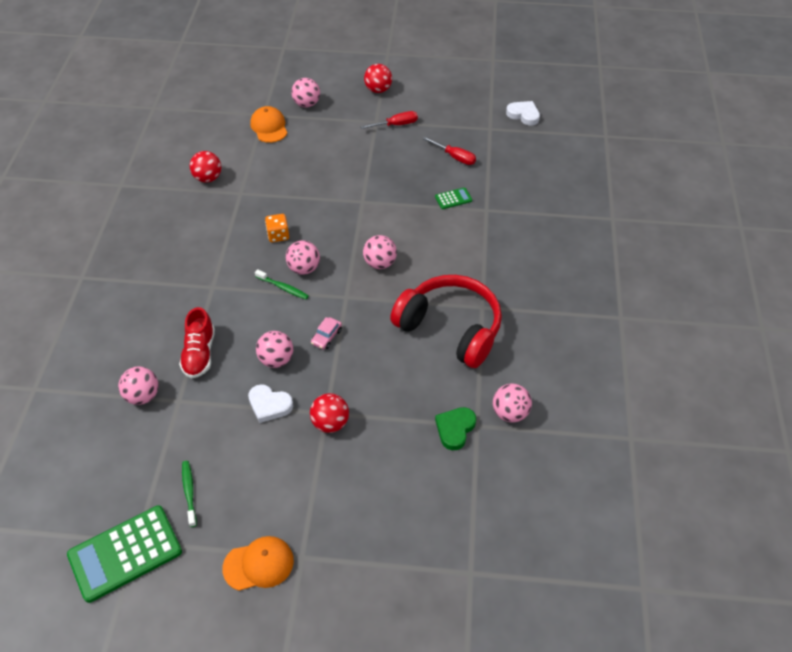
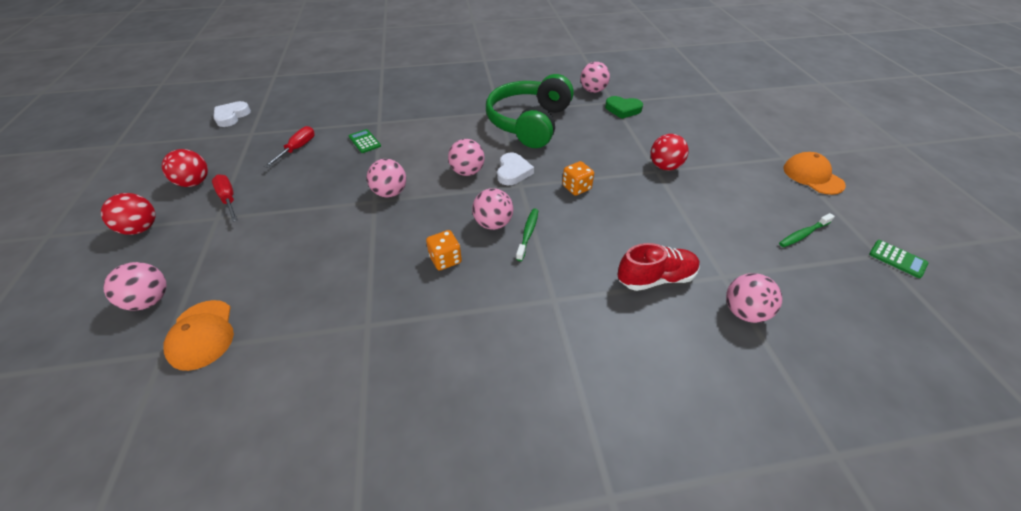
camera: 105 degrees left, 5 degrees down
(125, 553) = (897, 259): green calculator -> green calculator, size x0.45
(208, 178) = (332, 382): red ball -> red ball (195, 183)
(269, 127) = (202, 334): orange cap -> orange cap turned 75 degrees counterclockwise
(269, 405) = (676, 206): white heart -> white heart (513, 172)
(276, 359) = (623, 214): pink ball -> pink ball (390, 193)
(326, 337) = (576, 188): pink car -> orange dice
(450, 328) = (529, 123): red headphones -> green headphones

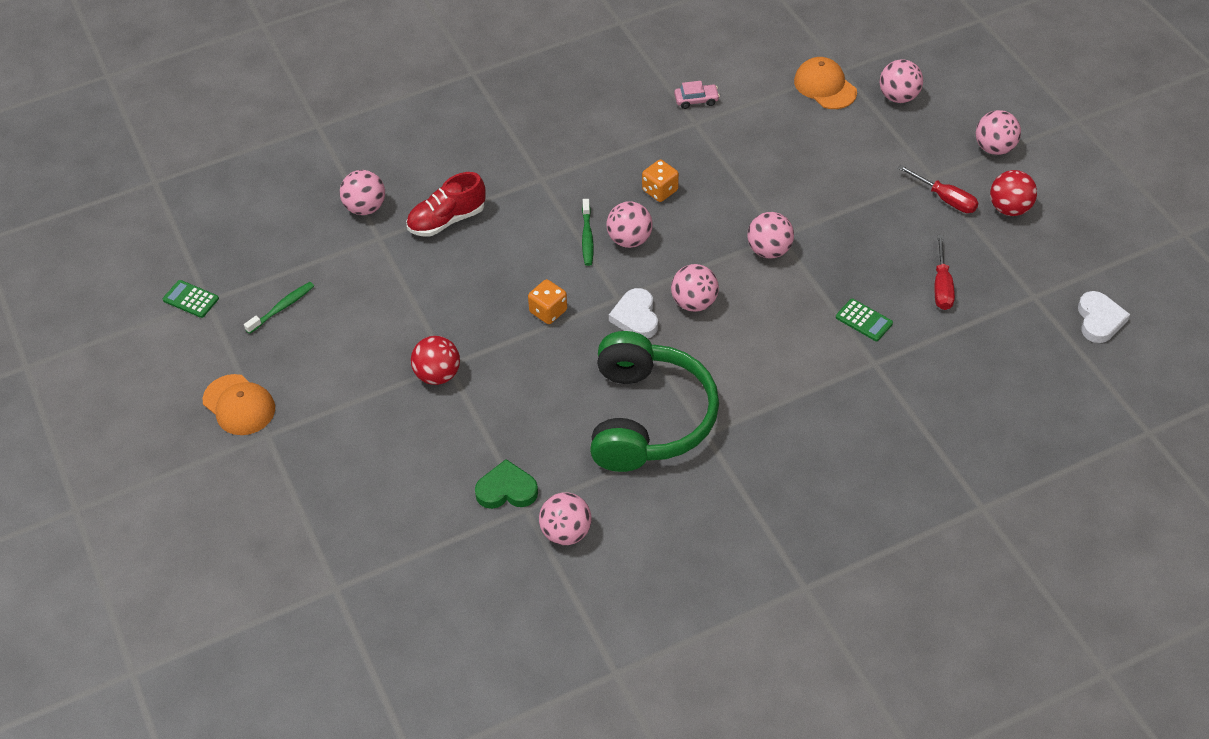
camera: 165 degrees right, 5 degrees up
(141, 228) = (994, 148): red ball -> pink ball
(346, 355) = (696, 100): none -> pink car

